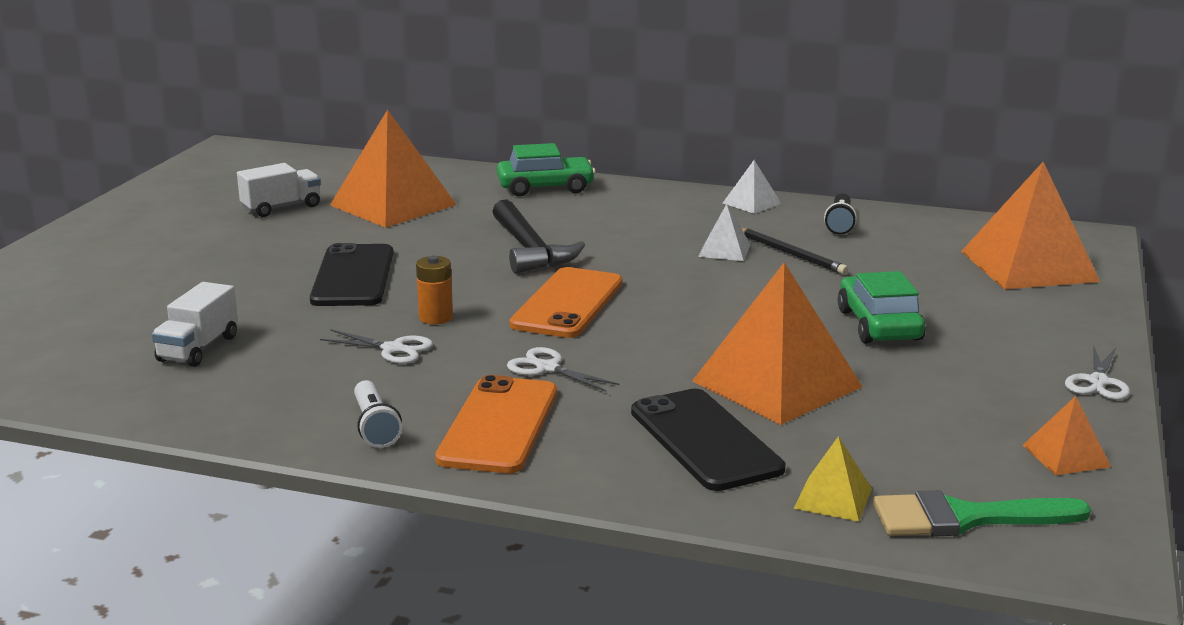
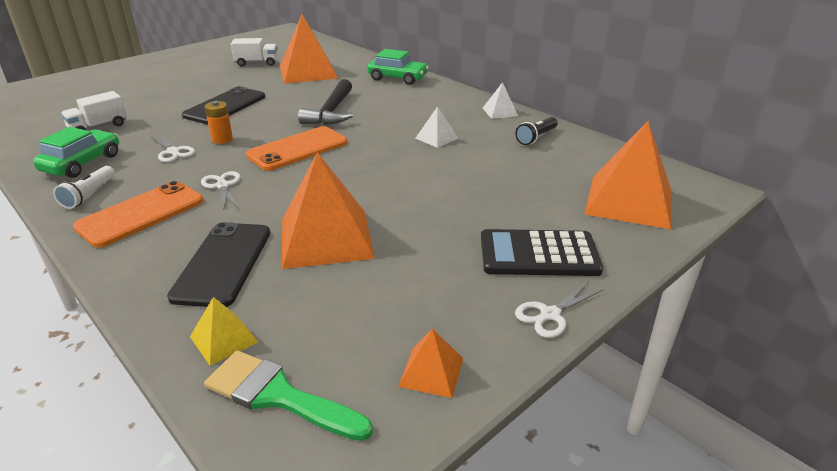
camera: 30 degrees right, 10 degrees up
(790, 254) = (473, 150): black pencil -> none
(879, 325) = (455, 216): green car -> green car (82, 163)
(1015, 336) = (538, 254): none -> black calculator

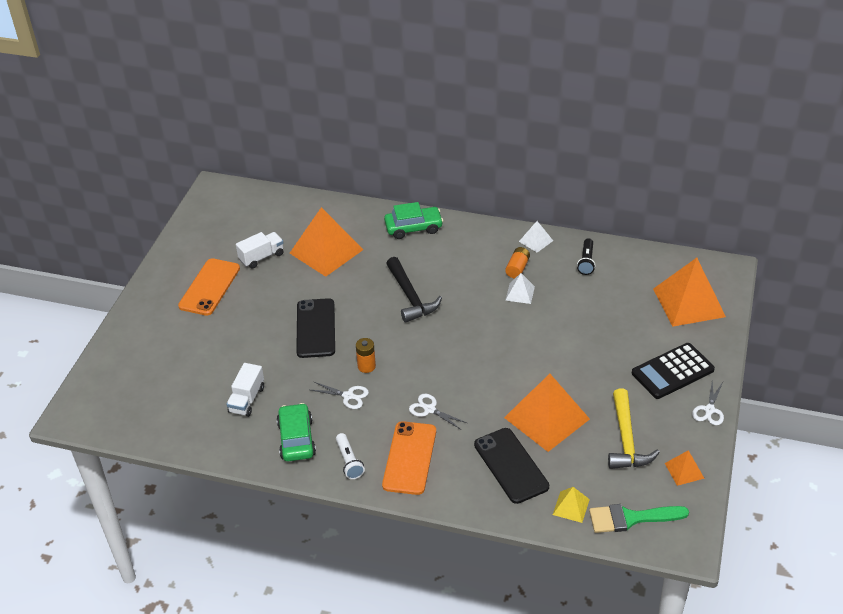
camera: 30 degrees left, 10 degrees up
(298, 149) = (435, 350): orange phone -> orange phone (209, 287)
(393, 298) = (626, 439): none -> yellow hammer
(457, 122) = (517, 268): none -> orange battery

